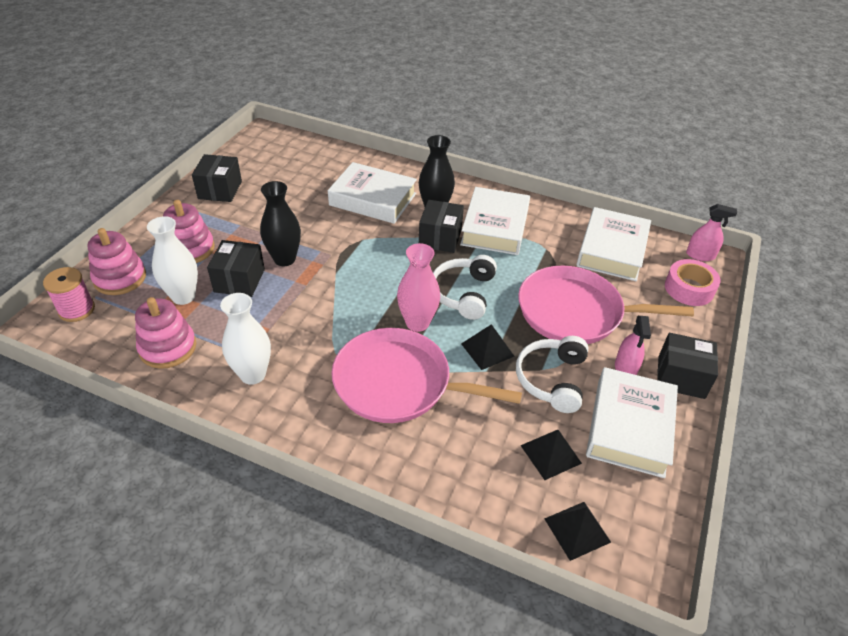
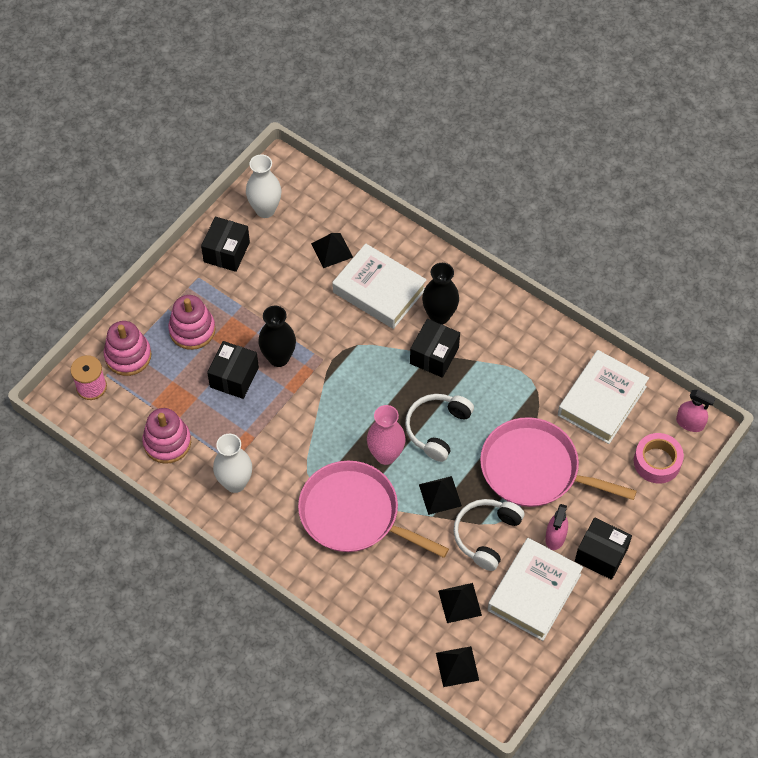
camera: 15 degrees right, 15 degrees up
(183, 296) = (183, 388): white vase -> white vase (265, 210)
(321, 178) = (332, 250): none -> black pyramid
(495, 227) = (494, 350): white book -> none

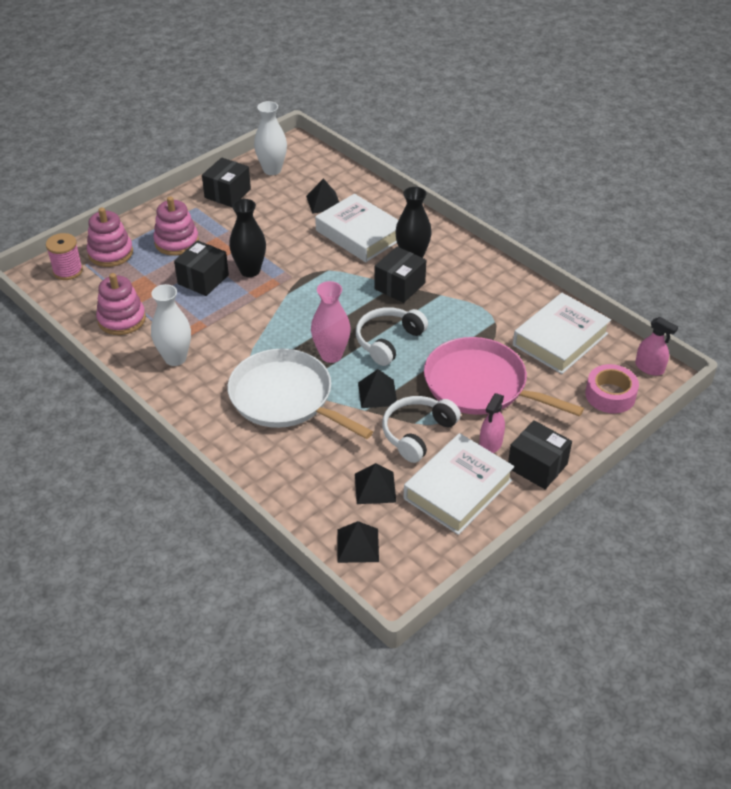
camera: 10 degrees right, 15 degrees down
(354, 514) = (285, 398): pink pan -> white pan

